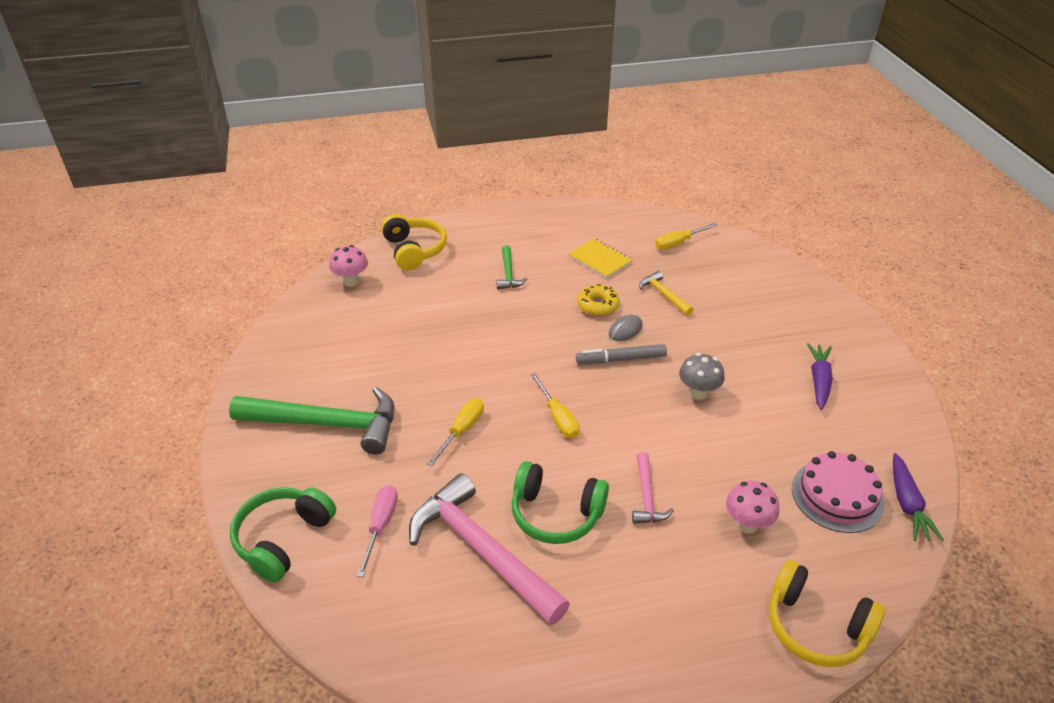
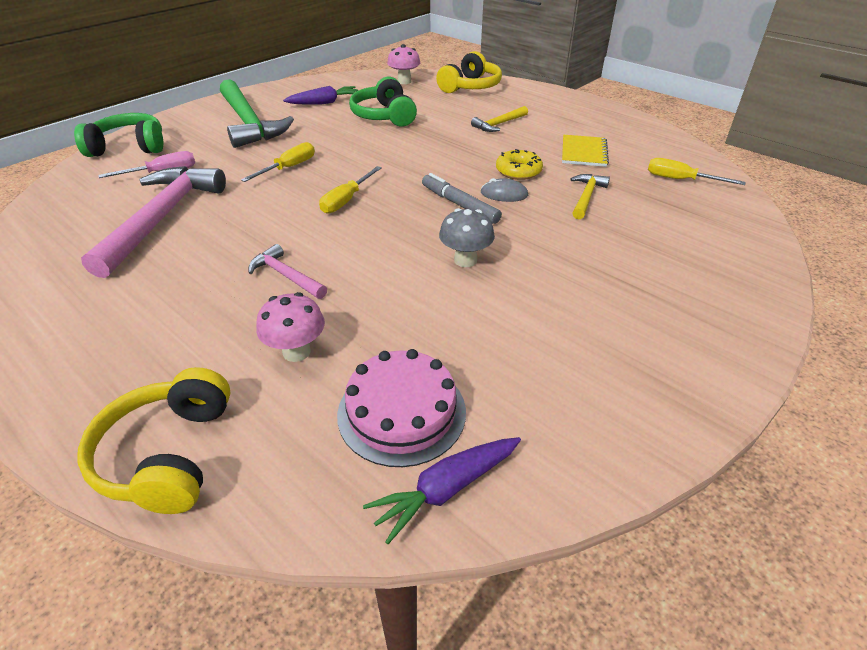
camera: 55 degrees right, 0 degrees up
(462, 430) = (289, 168): yellow screwdriver -> yellow screwdriver turned 45 degrees counterclockwise
(508, 274) = (499, 124): green hammer -> yellow hammer
(556, 513) = (227, 236): green headphones -> green headphones (384, 116)
(647, 496) = (286, 276): pink hammer -> pink hammer turned 75 degrees clockwise
(819, 380) = (594, 338): purple carrot -> purple carrot (324, 103)

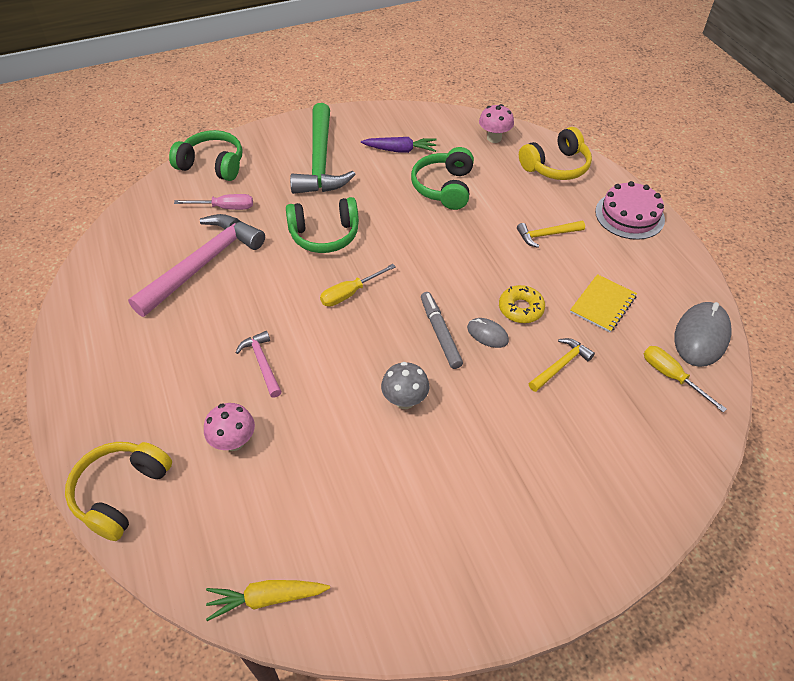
camera: 25 degrees right, 10 degrees up
(289, 168) = (324, 235): yellow screwdriver -> green headphones
(401, 412) = (274, 525): pink cake -> pink cake (629, 215)
(445, 490) = (266, 598): purple carrot -> yellow carrot
(677, 152) = (701, 336): none -> grey mouse

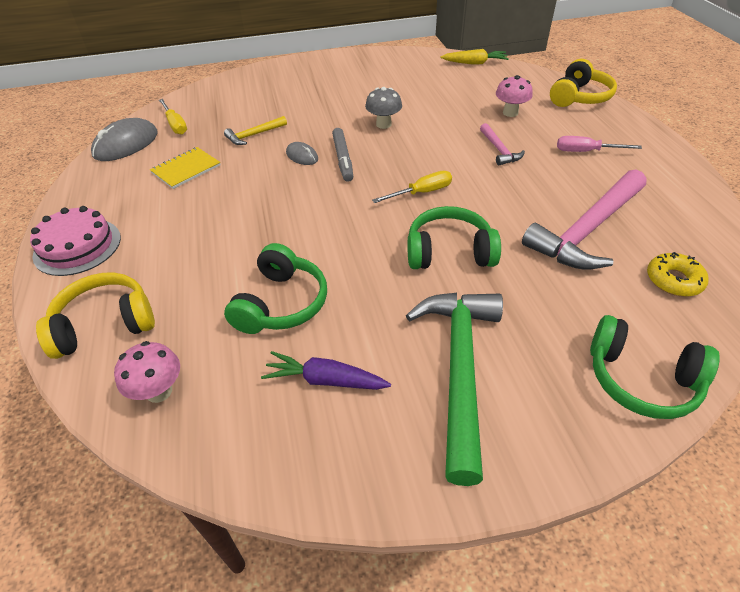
camera: 170 degrees left, 5 degrees down
(225, 208) = (589, 299): pink screwdriver -> pink screwdriver (586, 151)
(520, 308) = (262, 171): yellow donut -> yellow donut (673, 280)
(546, 235) = (190, 232): yellow hammer -> none

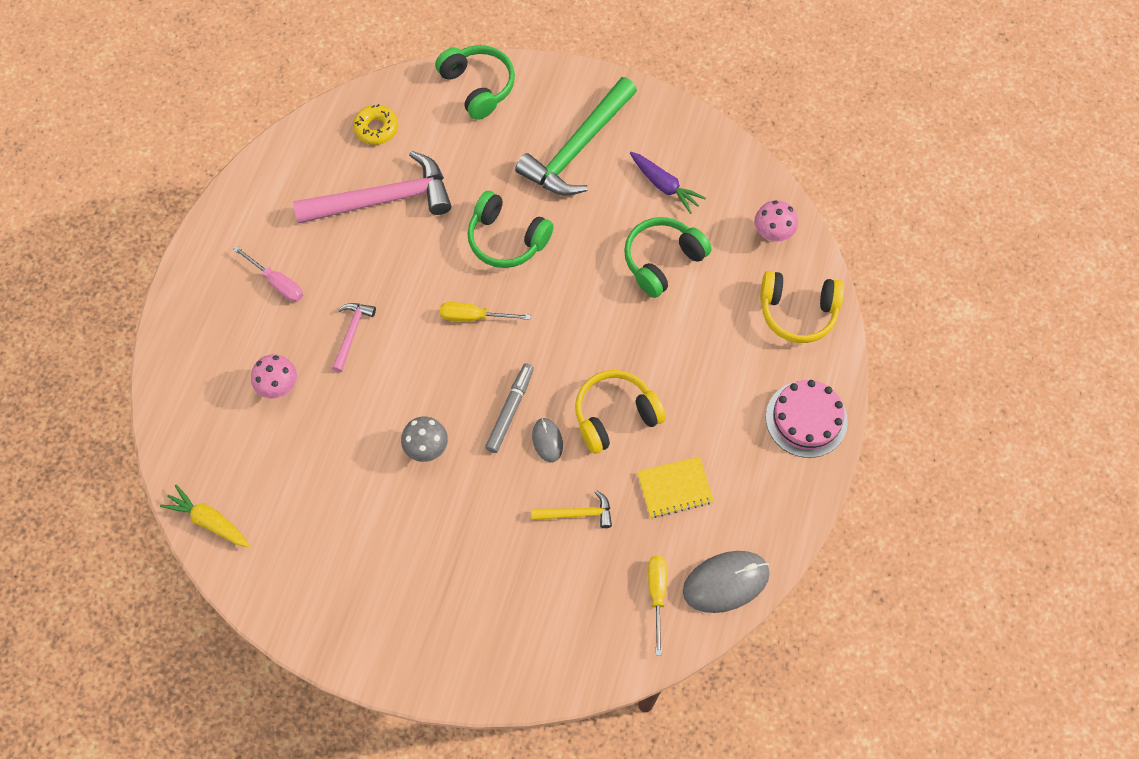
camera: 150 degrees left, 20 degrees up
(579, 97) = (178, 370): yellow headphones -> yellow headphones (615, 416)

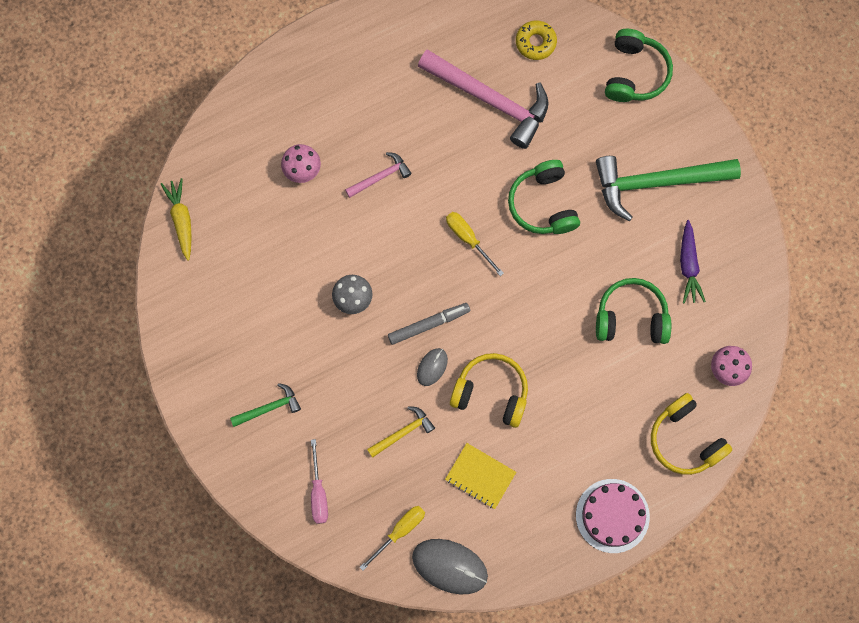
camera: 45 degrees right, 10 degrees up
(277, 283) = (367, 97): pink screwdriver -> pink screwdriver (318, 492)
(444, 602) = (269, 407): none -> green hammer
(577, 513) = (403, 432): yellow hammer -> yellow hammer turned 75 degrees counterclockwise

